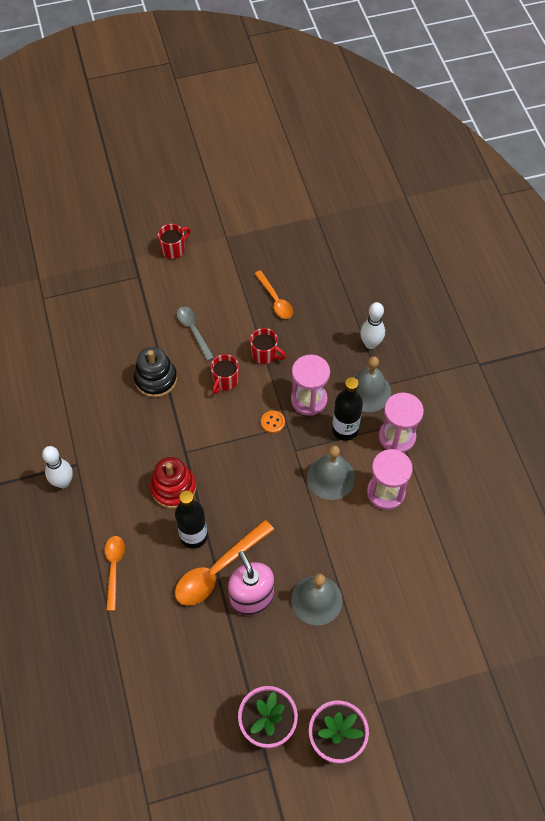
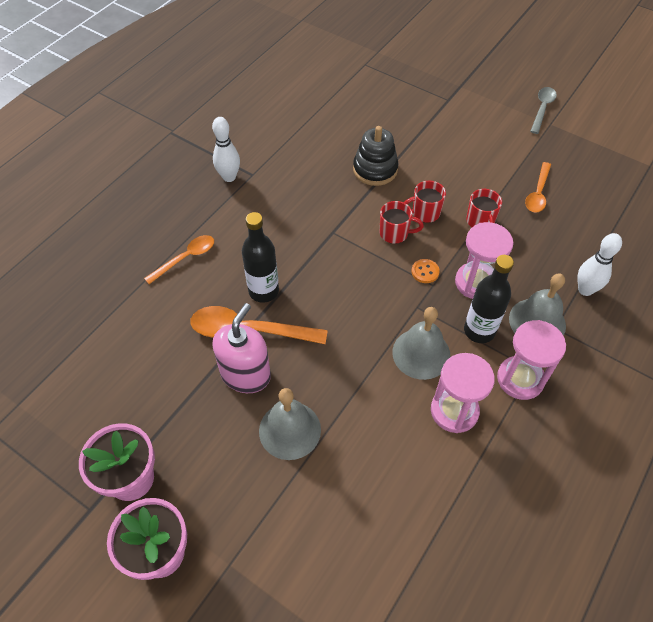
camera: 50 degrees right, 5 degrees down
(173, 488) = (293, 247): red stacking toy -> none
(174, 249) = (497, 102): red mug -> red mug (395, 233)
(193, 331) = (444, 162): grey spoon -> grey spoon (542, 109)

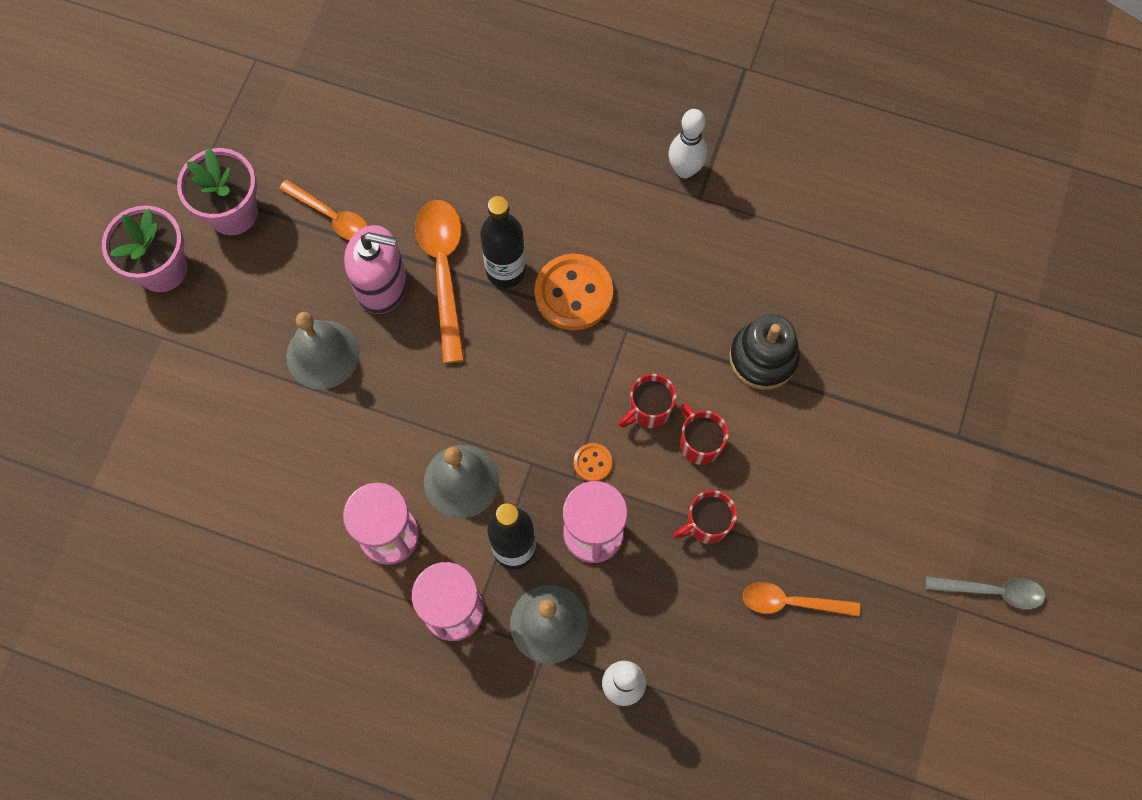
camera: 75 degrees right, 15 degrees up
(185, 258) = (531, 164): orange spoon -> orange spoon (331, 216)
(296, 255) = (573, 293): none -> orange button
(395, 233) = (649, 410): red mug -> red mug turned 60 degrees clockwise

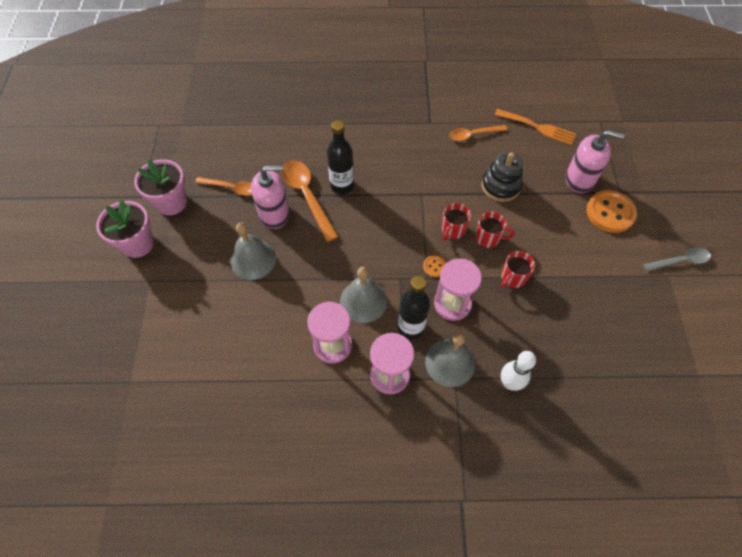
camera: 20 degrees left, 10 degrees down
(573, 293) = (384, 186): orange button -> orange button (610, 212)
(684, 170) = (416, 112): white bowling pin -> none
(699, 443) = (488, 238): red mug -> red mug turned 150 degrees clockwise
(791, 602) = (580, 303): orange spoon -> orange spoon (473, 135)
(880, 268) = (538, 127): none -> orange fork
(901, 390) = (579, 179): none -> pink soap dispenser

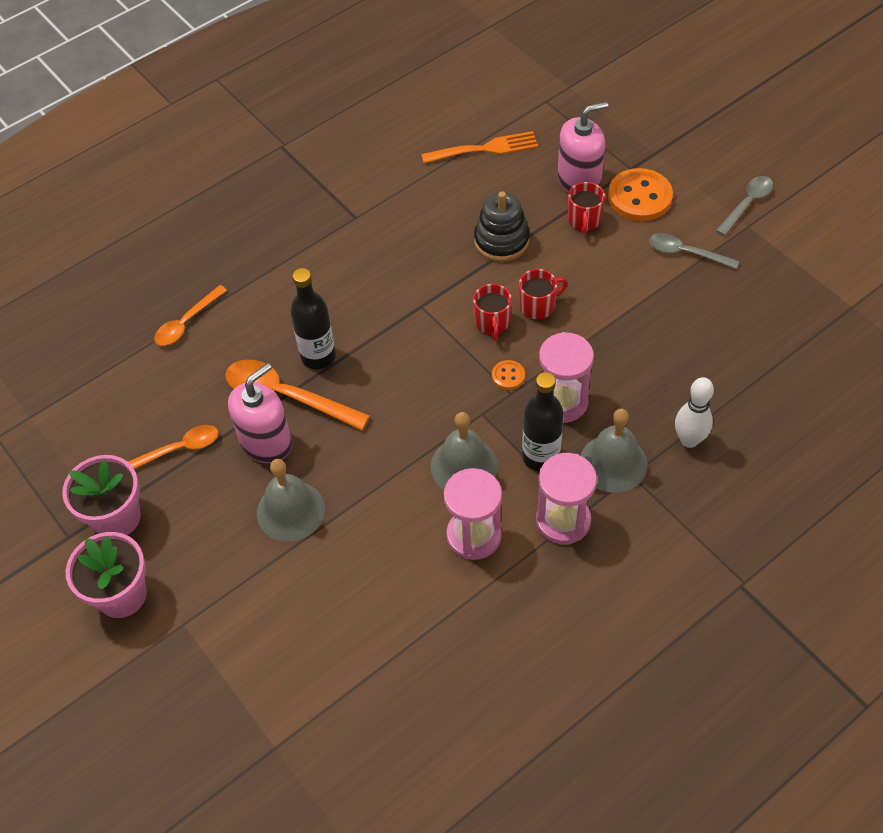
camera: 35 degrees left, 5 degrees down
(473, 135) = (419, 201): orange spoon -> orange spoon (187, 322)
(513, 278) = (600, 331): red mug -> red mug (584, 221)
(610, 265) = (686, 253): none -> grey spoon

